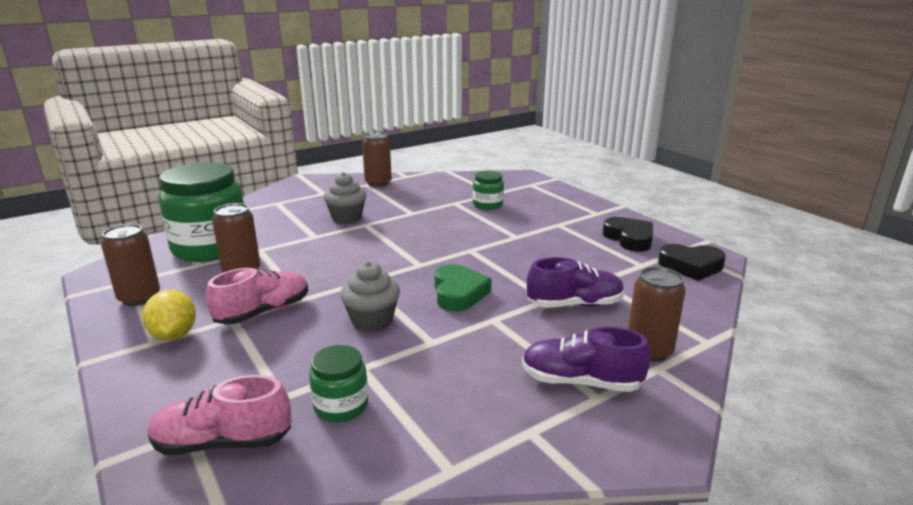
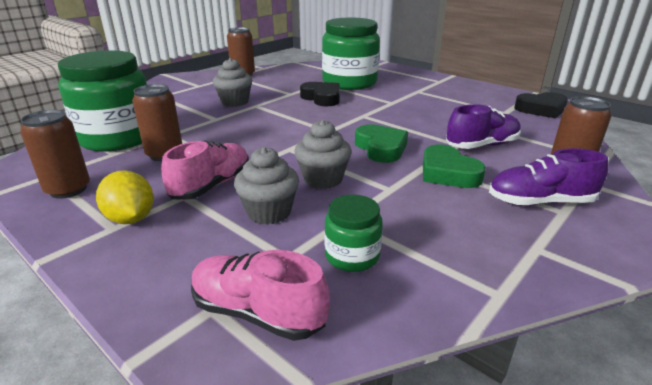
camera: 15 degrees left, 5 degrees up
(223, 442) = (258, 312): pink shoe -> pink shoe turned 45 degrees clockwise
(296, 348) = (269, 212): none -> grey cupcake
(487, 205) = (349, 82): green jar -> green jar, size x2.11
(507, 333) = (448, 173): none -> green heart
(629, 238) = (479, 95): black heart -> black heart (322, 98)

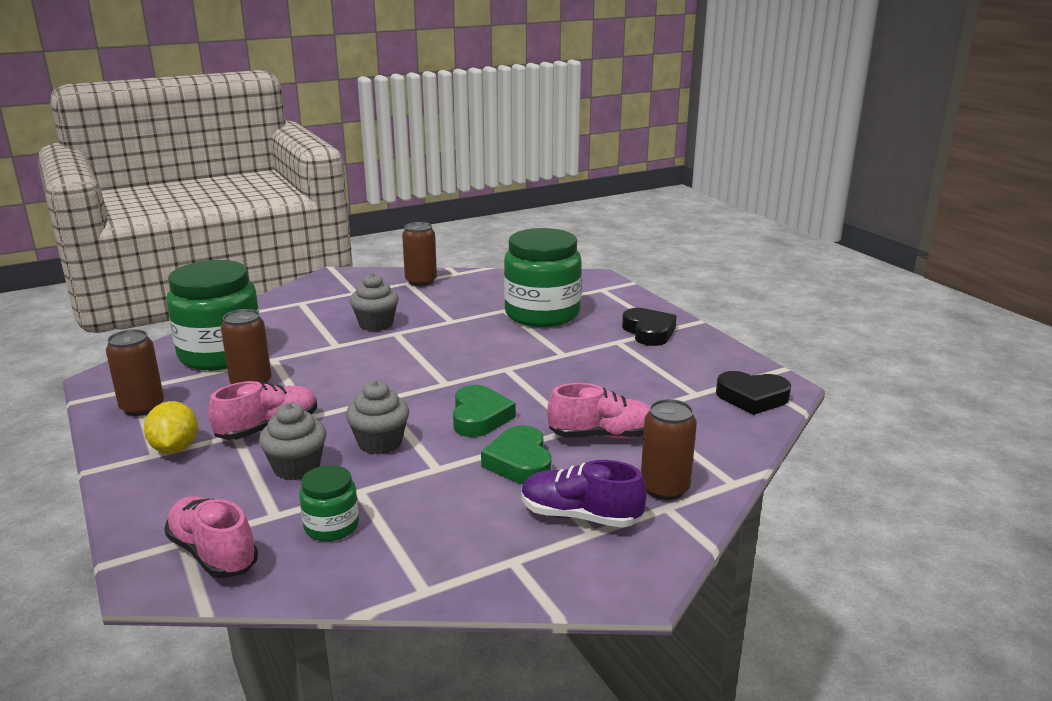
camera: 20 degrees right, 5 degrees down
(322, 98) = (483, 334): black heart -> black heart (649, 332)
(482, 145) = (602, 435): purple shoe -> pink shoe

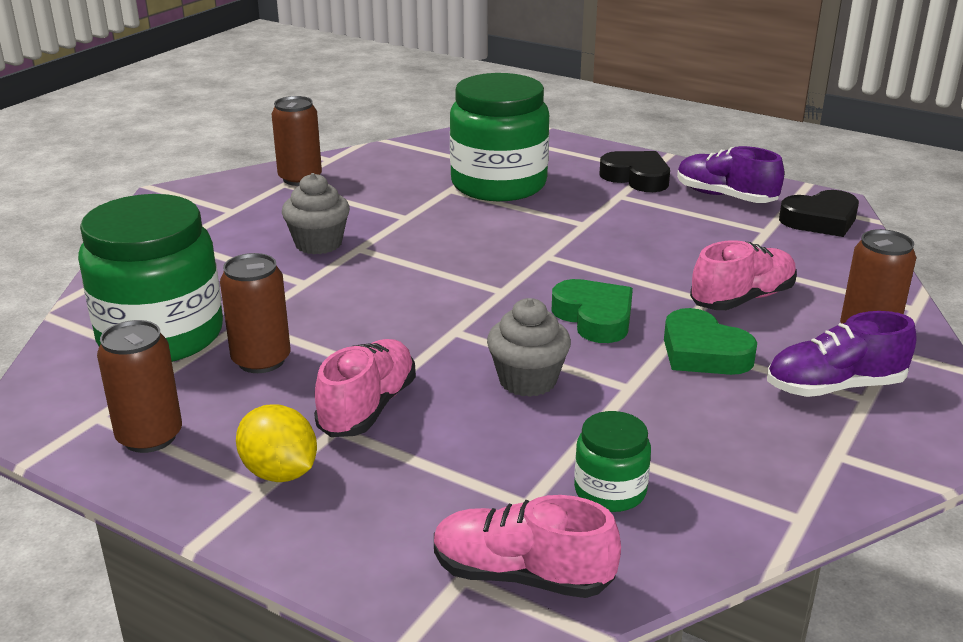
camera: 30 degrees left, 5 degrees up
(297, 468) = (473, 441): grey cupcake -> none
(698, 361) = (725, 196): none -> purple shoe

